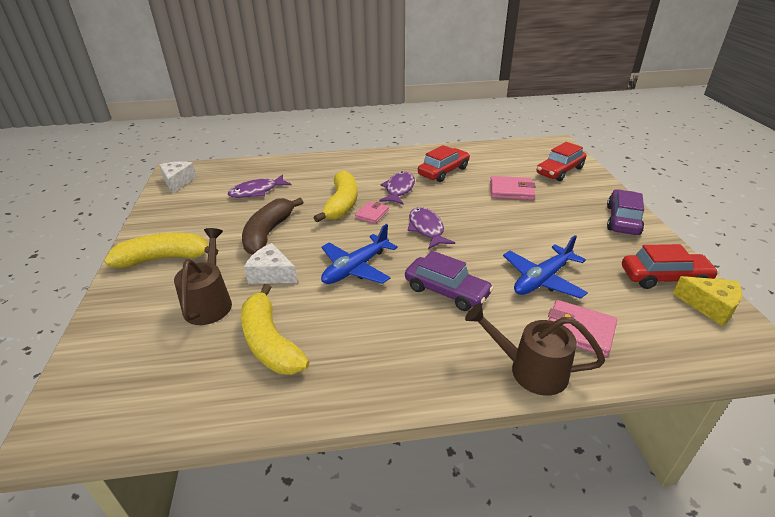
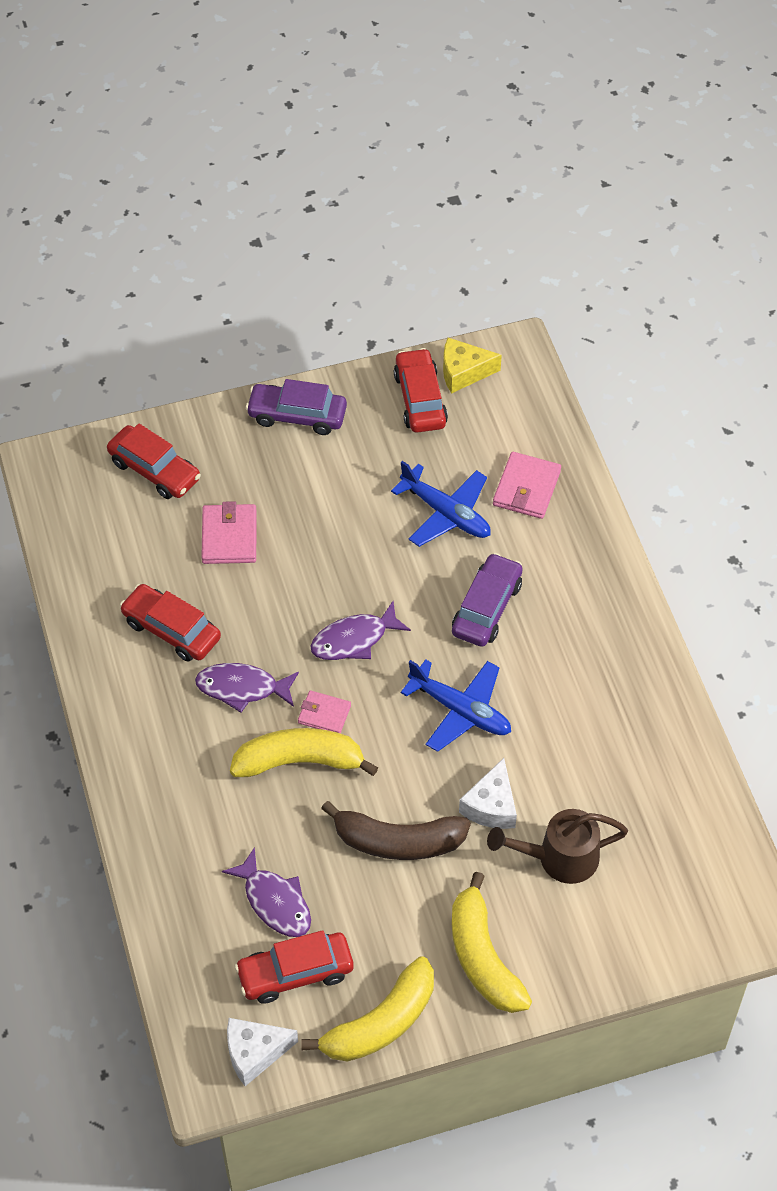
camera: 100 degrees left, 20 degrees up
(211, 195) = (295, 973): none -> red car
(270, 342) = (608, 769): yellow banana -> yellow banana (380, 1023)
(529, 369) = (590, 533): brown watering can -> none
(709, 306) = (463, 372): yellow cheese -> yellow cheese turned 120 degrees counterclockwise

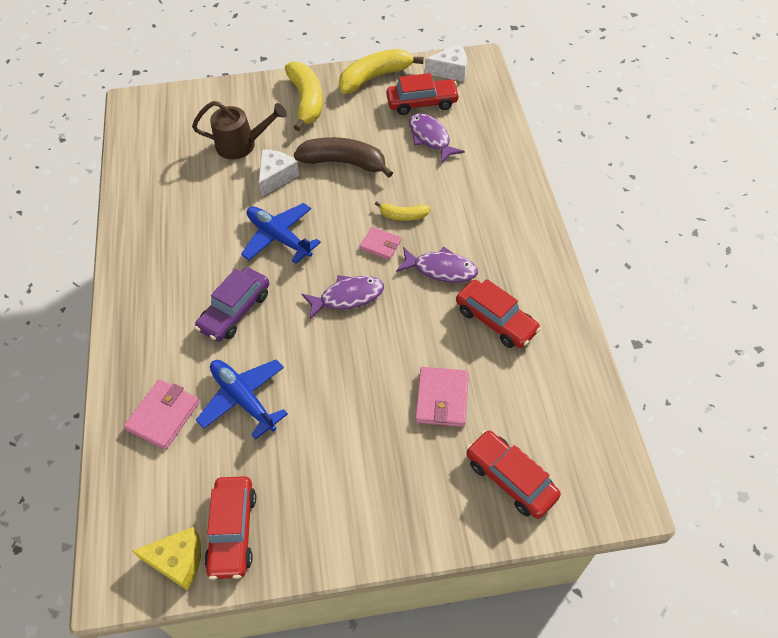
camera: 170 degrees left, 0 degrees up
(297, 415) = (362, 527): purple car -> none
(300, 761) = (403, 215): yellow banana -> yellow banana, size x0.52

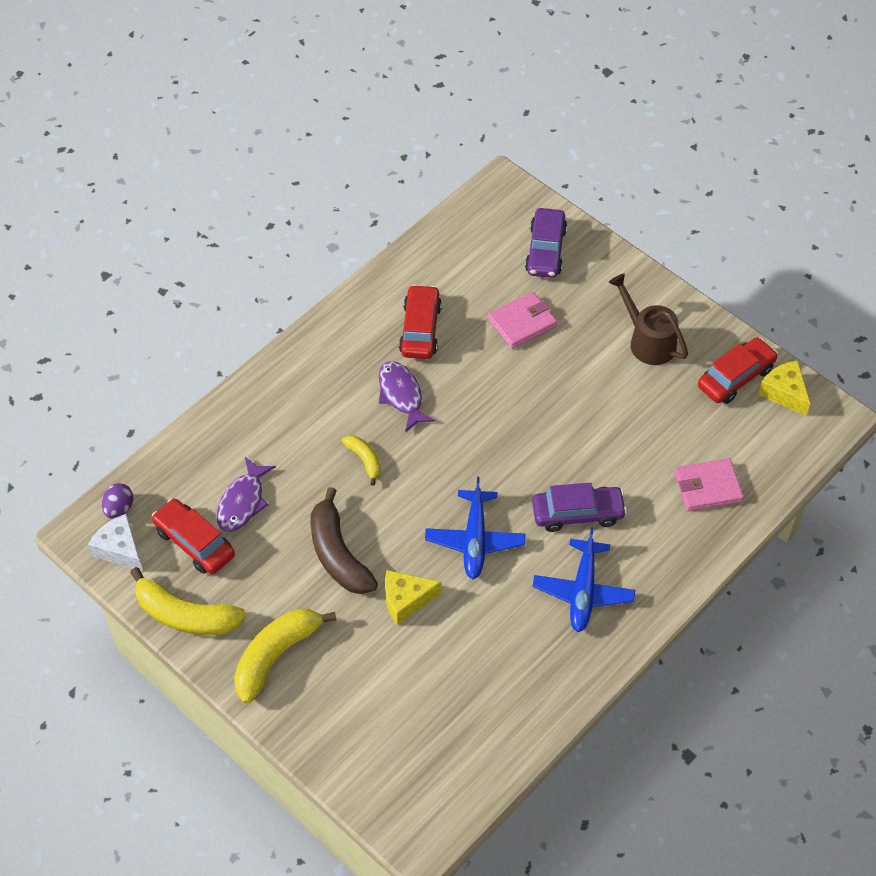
camera: 130 degrees left, 0 degrees up
(242, 145) = (390, 667): brown watering can -> brown watering can (647, 340)
(243, 399) = (643, 445): blue plane -> blue plane (583, 592)
(276, 177) = (406, 600): white cheese -> yellow cheese
(347, 297) = (489, 442): purple fish -> none
(380, 245) = (413, 455): pink wallet -> none
(481, 82) = (119, 508): none -> purple egg
(510, 478) = (545, 250): red car -> purple car

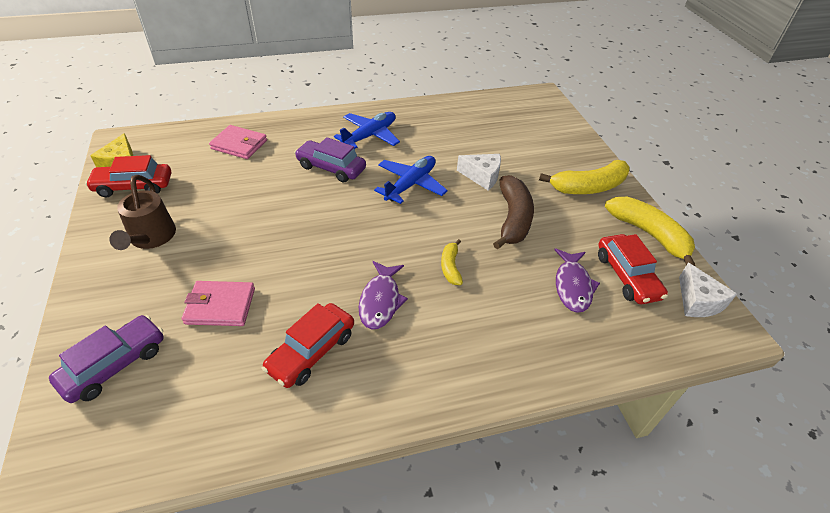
camera: 150 degrees left, 10 degrees down
(119, 508) = (693, 335): purple egg -> none
(243, 502) = (572, 286): purple fish -> purple fish turned 135 degrees clockwise
(406, 600) = (482, 176): yellow cheese -> white cheese

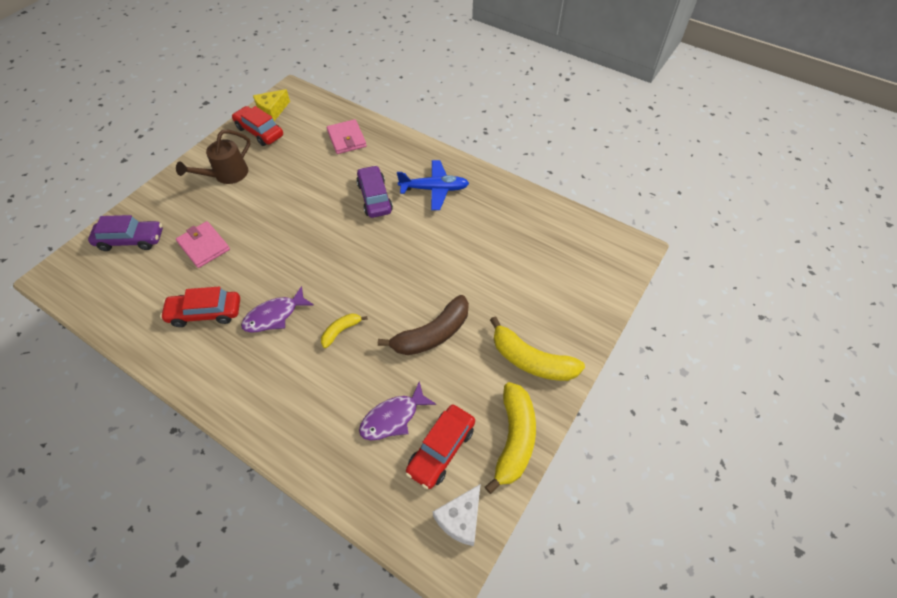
camera: 50 degrees right, 10 degrees up
(411, 184) = (405, 250): blue plane -> none
(482, 176) = (463, 283): white cheese -> none

